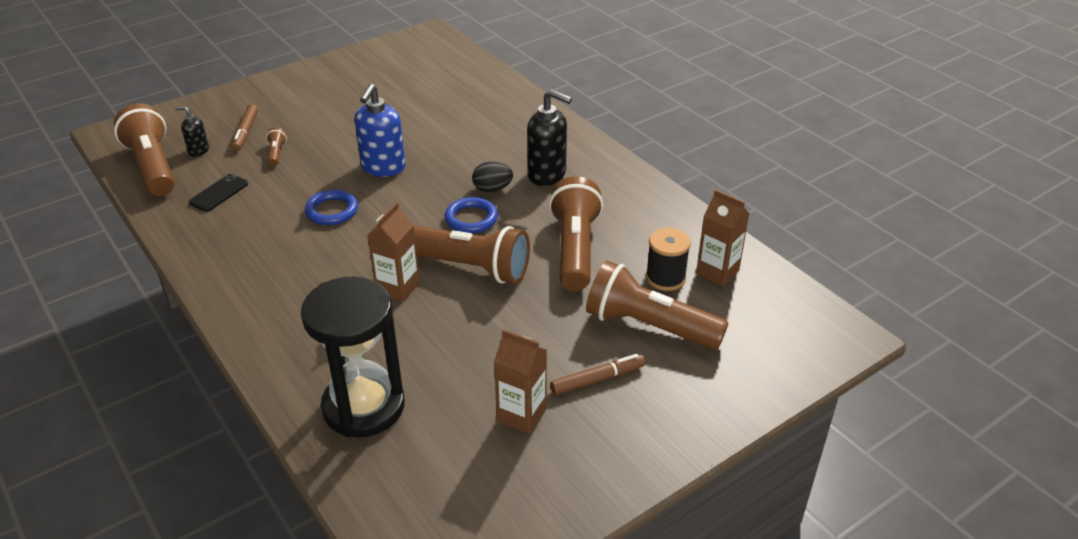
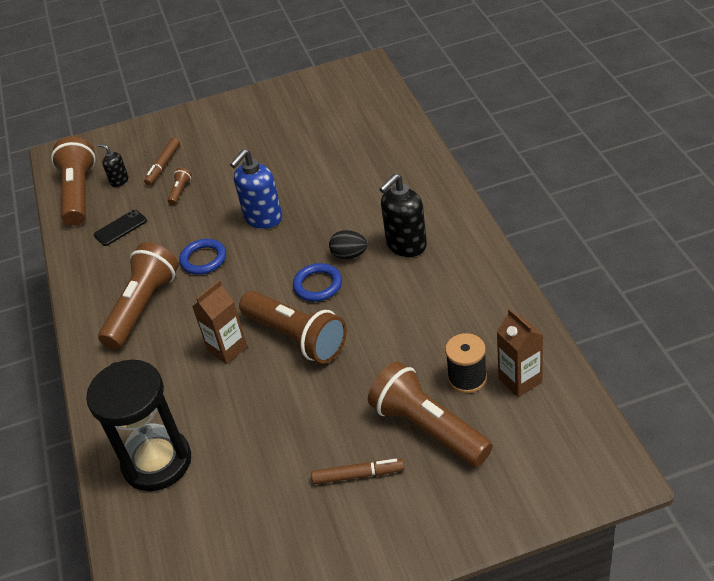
camera: 25 degrees right, 5 degrees up
(521, 415) = (279, 497): brown carton -> none
(547, 175) = (406, 245): black soap dispenser -> black soap dispenser turned 90 degrees clockwise
(575, 249) = (397, 333): brown flashlight -> brown flashlight (143, 307)

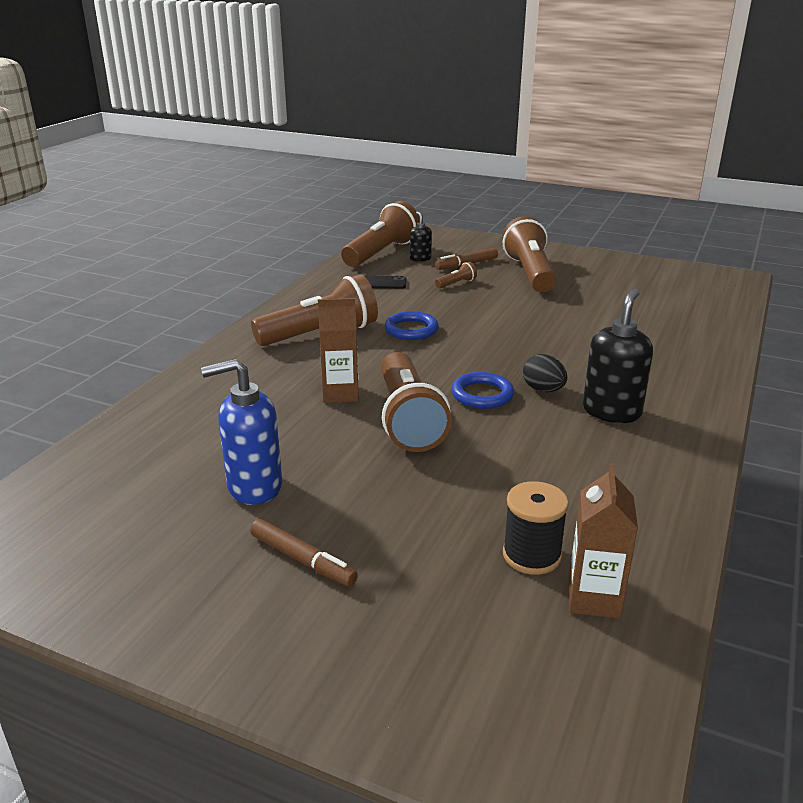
camera: 35 degrees right, 15 degrees down
(157, 462) = (170, 433): black hourglass -> none
(263, 218) = (499, 329): blue soap dispenser -> blue soap dispenser (254, 487)
(406, 245) = (612, 411): black soap dispenser -> black soap dispenser turned 120 degrees clockwise
(428, 428) = (428, 570): brown flashlight -> brown flashlight (529, 273)

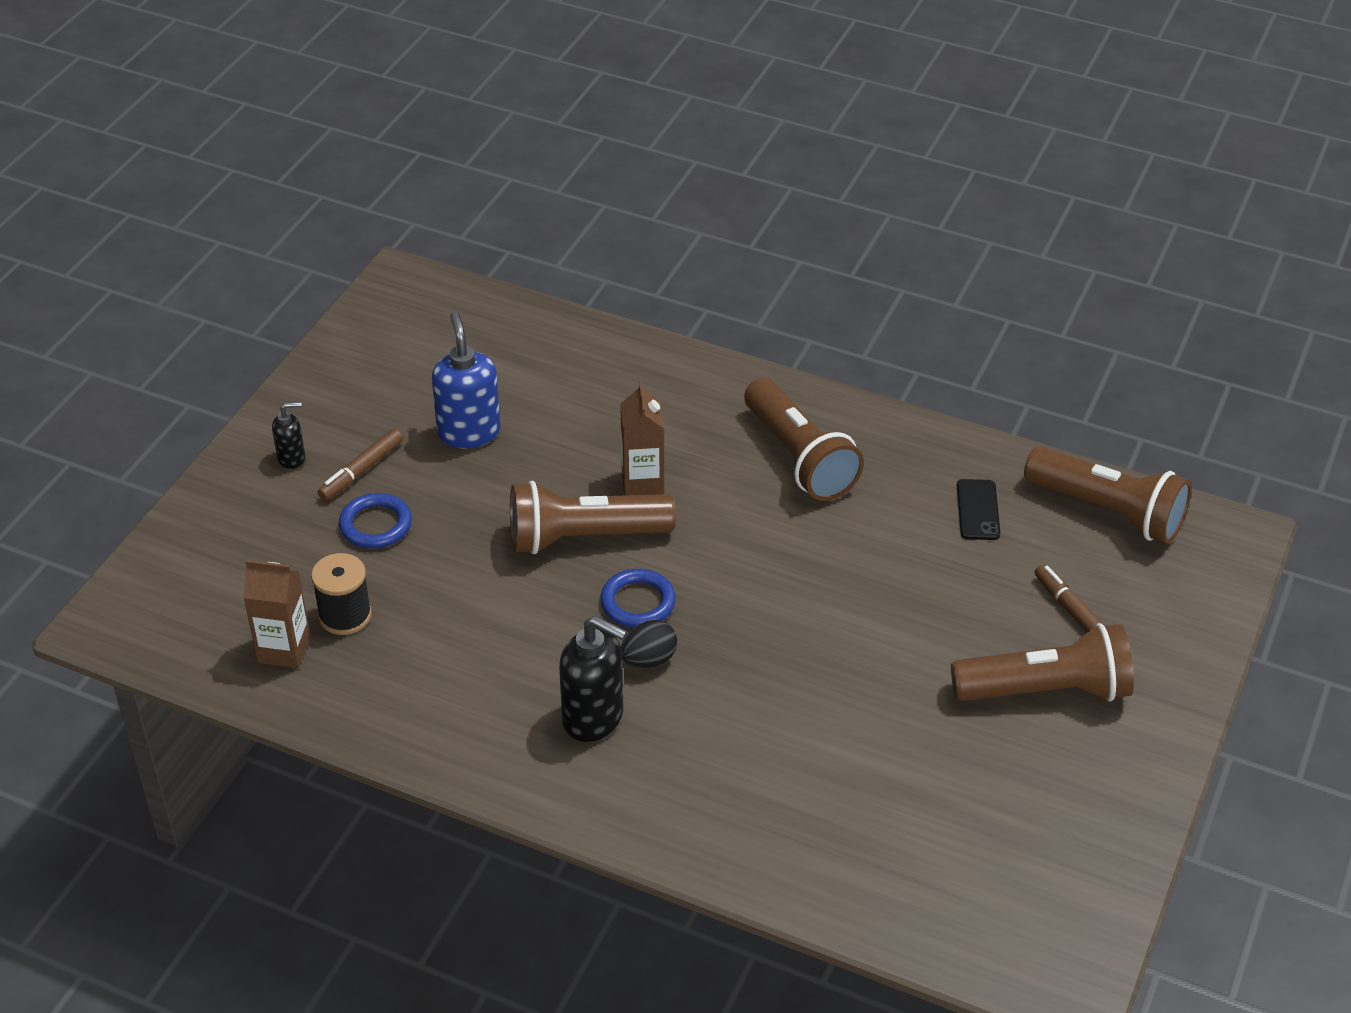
camera: 90 degrees right, 15 degrees up
(411, 330) = (816, 543): blue ring -> blue ring (376, 525)
(420, 259) = (1090, 557): black soap dispenser -> black soap dispenser (292, 458)
(456, 283) = (988, 596): brown flashlight -> none

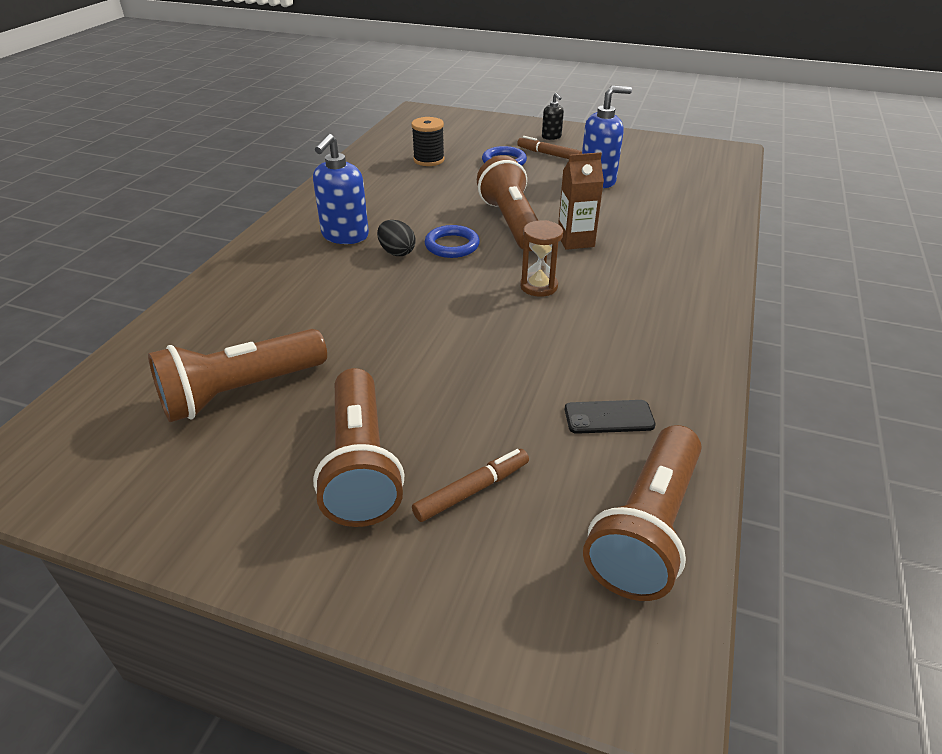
camera: 85 degrees right, 5 degrees down
(284, 650) = (401, 148): brown carton -> none
(593, 718) = (345, 236): black soap dispenser -> blue soap dispenser
(747, 530) = (539, 286): none -> brown hourglass
(799, 458) = (634, 308): brown flashlight -> brown flashlight (240, 392)

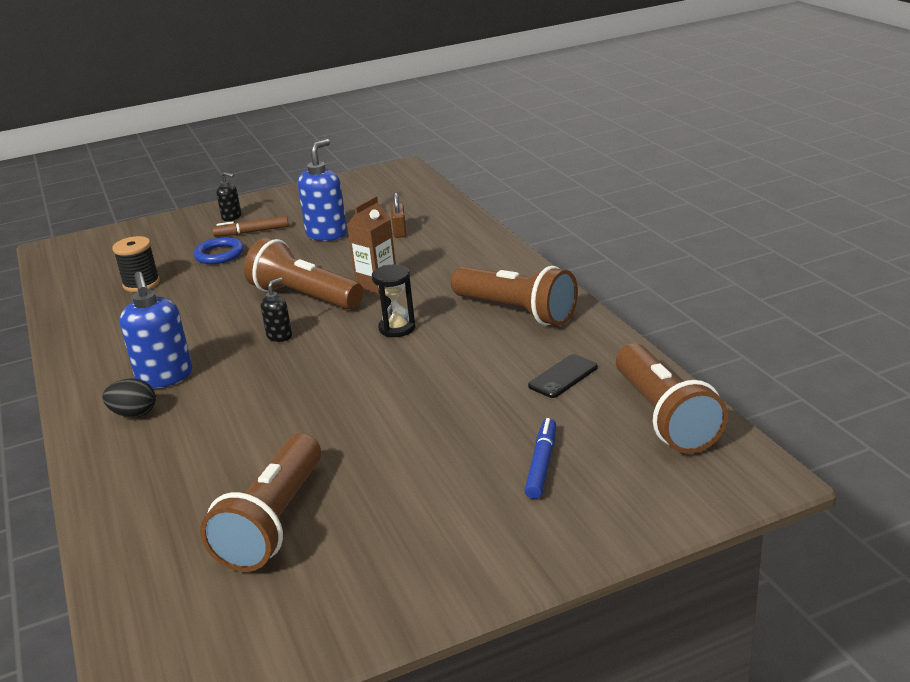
camera: 40 degrees left, 10 degrees down
(361, 465) = (447, 499): brown flashlight -> brown flashlight (516, 312)
(397, 252) = (238, 364): black egg -> black egg (134, 414)
(452, 245) = (279, 336): blue ring -> black soap dispenser
(472, 490) = (541, 464): brown marker -> blue marker
(539, 286) = (397, 328): brown hourglass -> black hourglass
(656, 204) = (399, 231): none -> brown padlock

